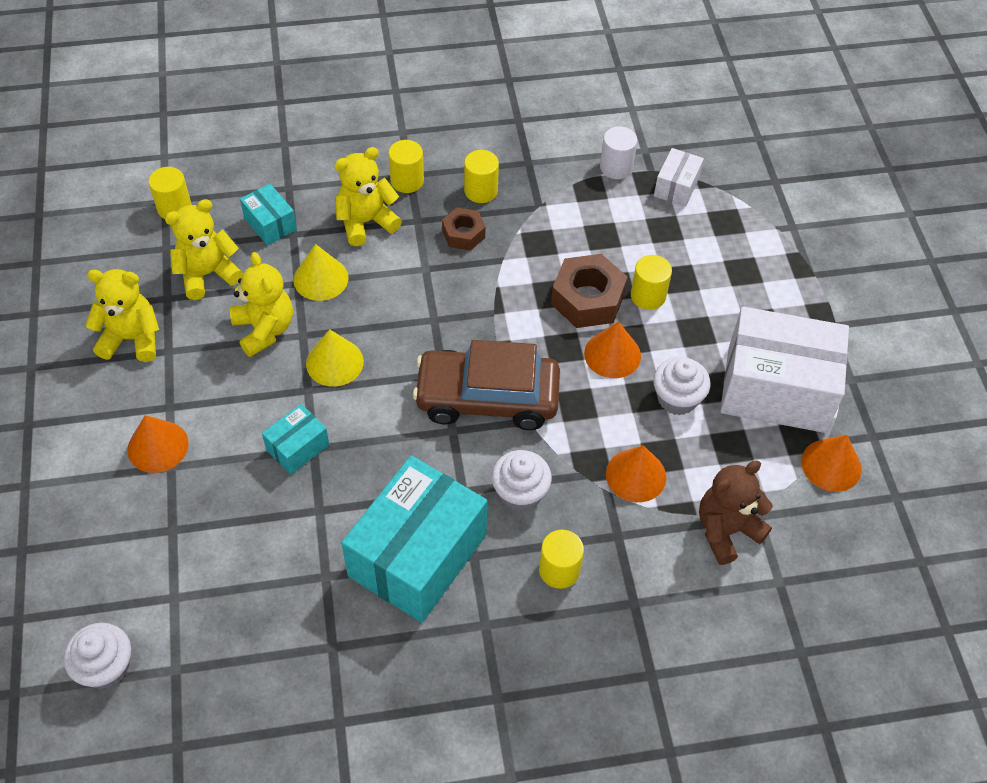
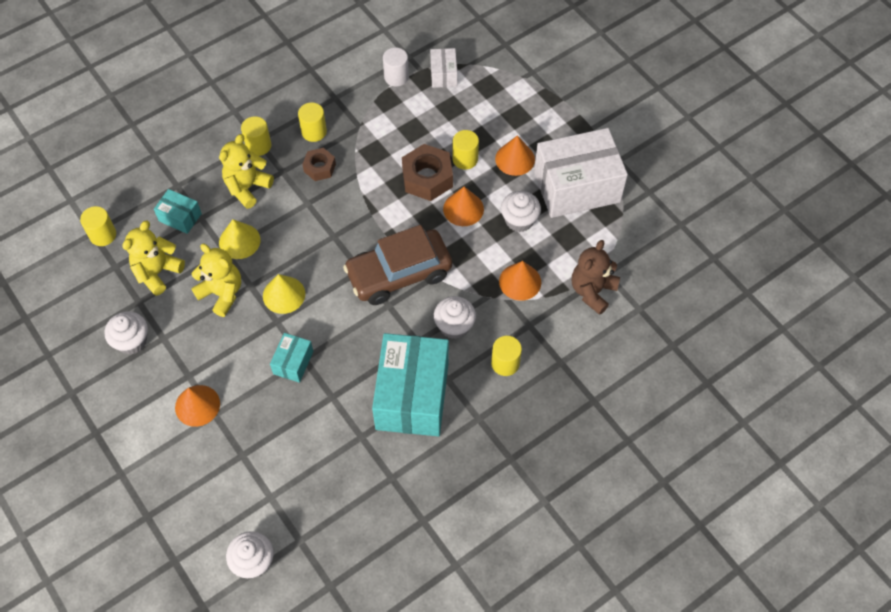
camera: 25 degrees left, 5 degrees up
(132, 339) = (132, 341): yellow teddy bear -> white cupcake
(831, 465) = (633, 221): orange cone -> orange cone (515, 159)

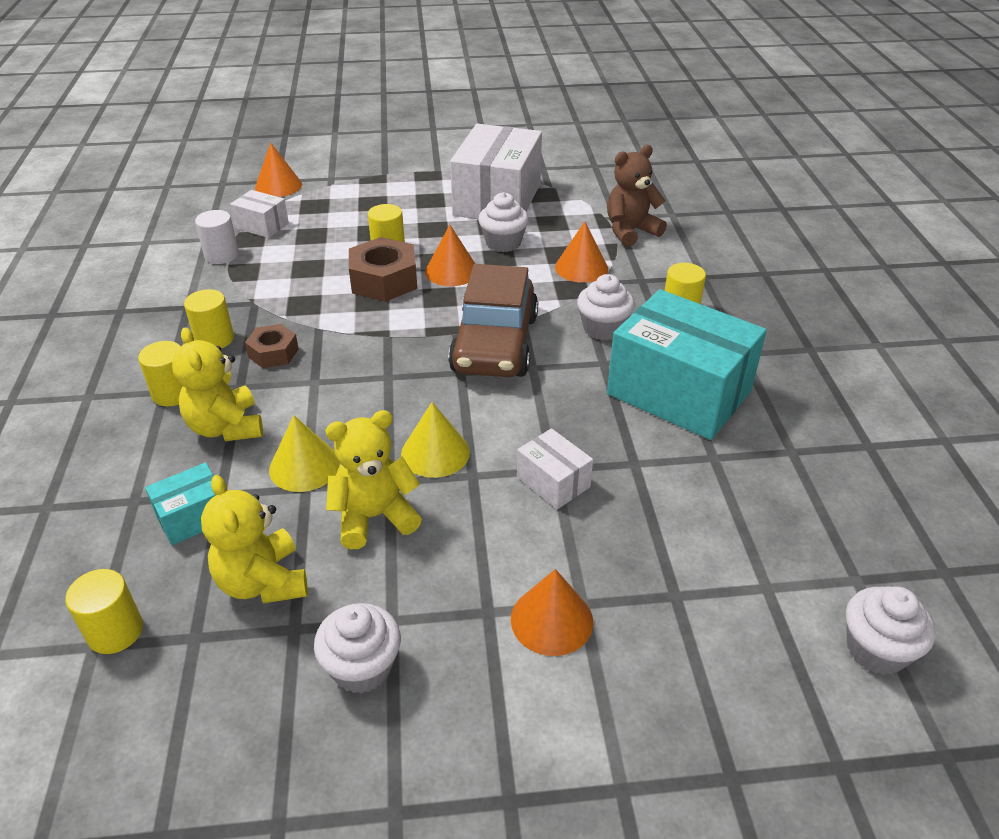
camera: 60 degrees left, 20 degrees down
(293, 362) = (553, 482): turquoise box -> white box
(515, 159) = (424, 221): orange cone -> orange cone (278, 186)
(592, 291) = (630, 231): brown teddy bear -> brown teddy bear turned 90 degrees clockwise

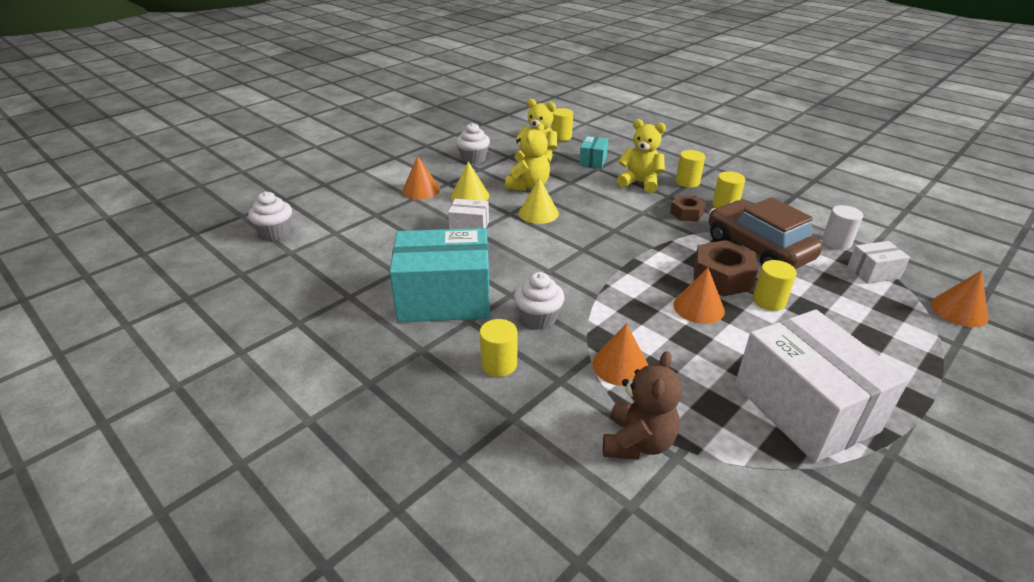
camera: 140 degrees right, 5 degrees down
(304, 466) = (584, 186): yellow cone -> yellow cone (470, 196)
(494, 344) = (589, 273): brown car -> brown car (758, 249)
(503, 243) = (711, 355): white cupcake -> none

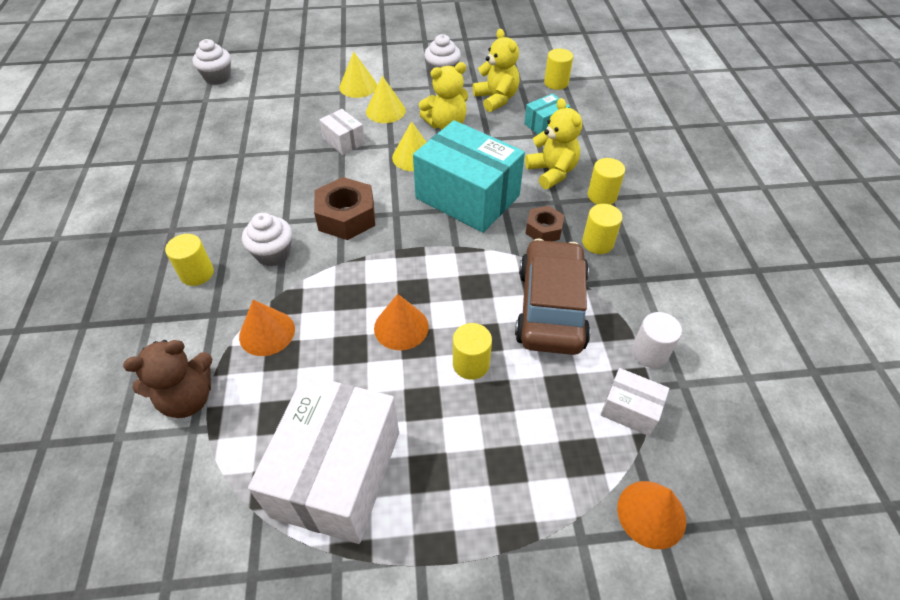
camera: 40 degrees right, 15 degrees up
(421, 190) = (358, 86): orange cone -> yellow cone
(444, 298) = (240, 196): turquoise box -> turquoise box (467, 197)
(722, 277) = (468, 313): brown nut -> brown nut (346, 217)

